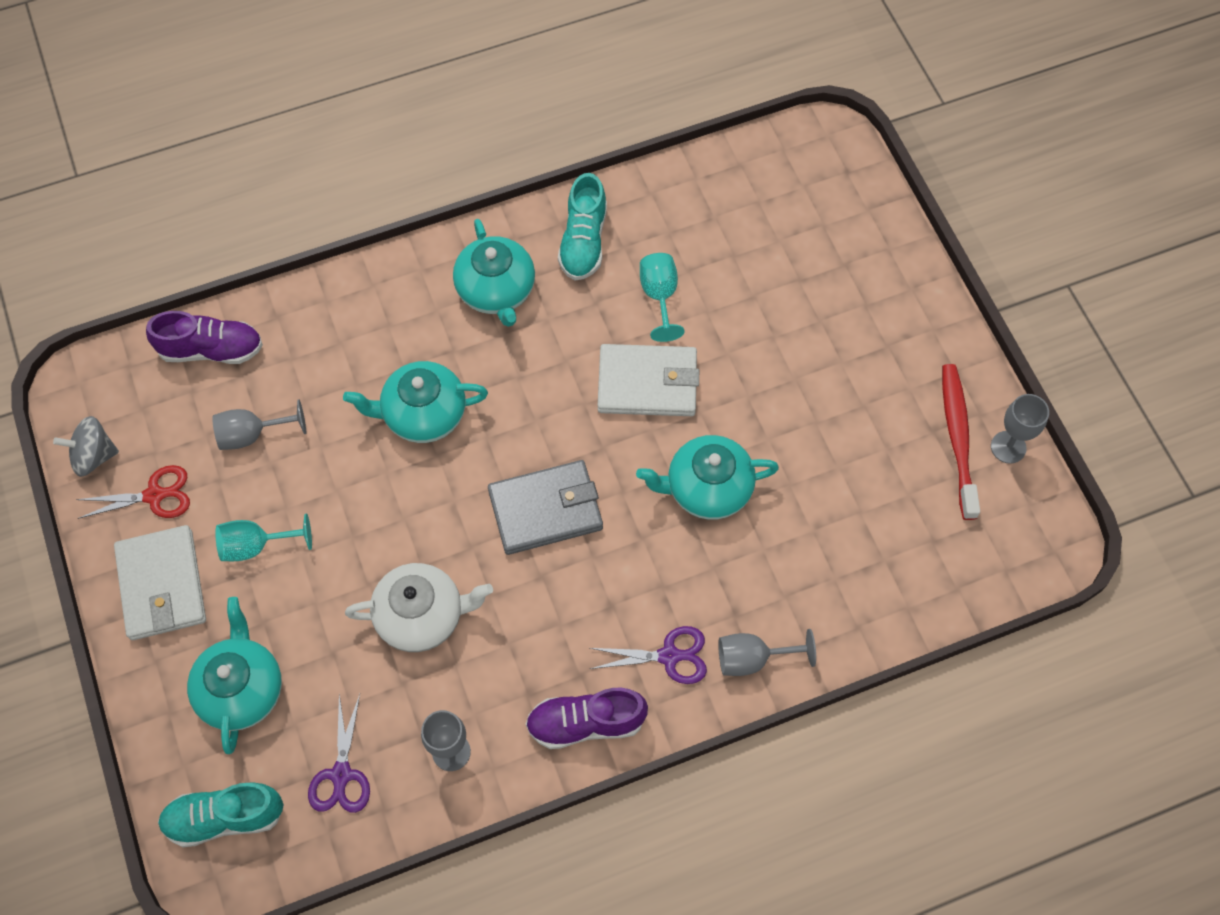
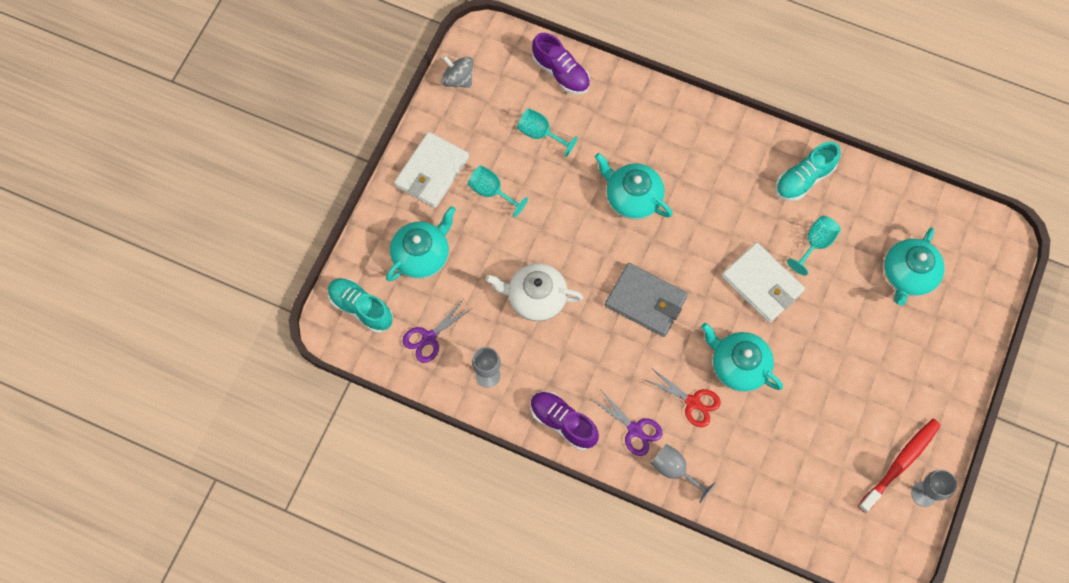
camera: 45 degrees right, 5 degrees up
(154, 495) = (467, 124): red scissors -> red scissors (692, 402)
(252, 434) = (540, 134): grey goblet -> turquoise goblet
(422, 616) = (536, 298): white teapot -> white teapot turned 150 degrees clockwise
(496, 291) = (732, 166): turquoise teapot -> turquoise teapot (907, 275)

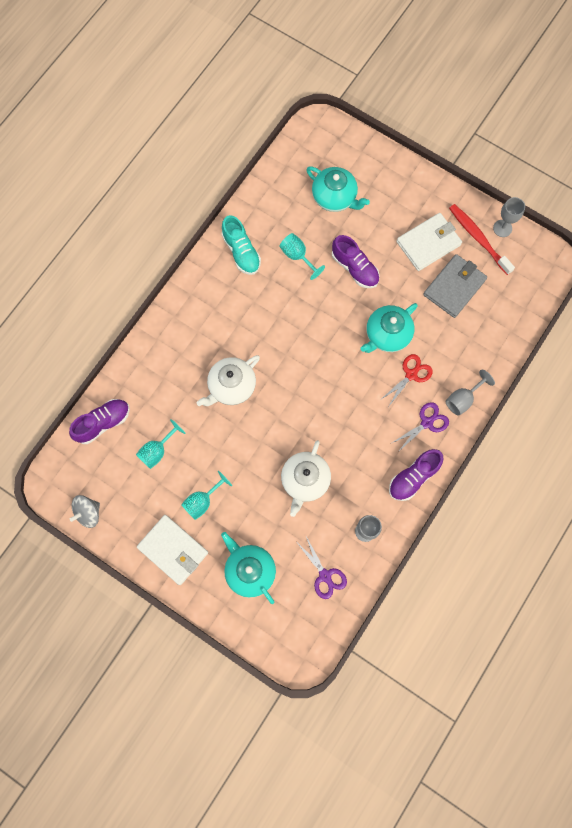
camera: 80 degrees left, 5 degrees up
(361, 308) = (288, 631): turquoise shoe -> none
(632, 198) = (231, 386): turquoise teapot -> white teapot
(645, 301) = (323, 393): grey wallet -> grey wallet (454, 287)
(762, 284) = (323, 303): white wallet -> white wallet (428, 243)
(817, 314) = (355, 268): none -> purple shoe

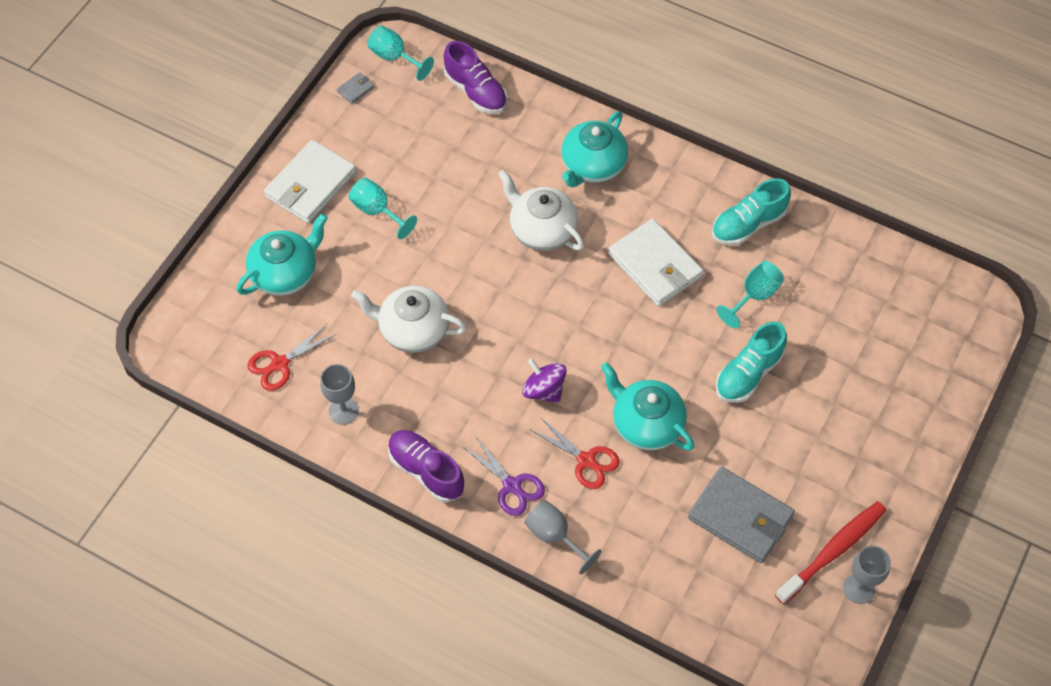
camera: 85 degrees right, 15 degrees down
(88, 513) = (355, 89): grey spinning top -> grey wallet
(157, 451) = (443, 154): turquoise goblet -> turquoise goblet (394, 57)
(325, 575) = (280, 364): purple scissors -> red scissors
(335, 197) = (862, 339): turquoise teapot -> turquoise teapot (592, 165)
(355, 268) = (748, 373): purple shoe -> turquoise shoe
(358, 396) = (544, 390): none -> purple spinning top
(428, 243) = (809, 476): white wallet -> white wallet (654, 265)

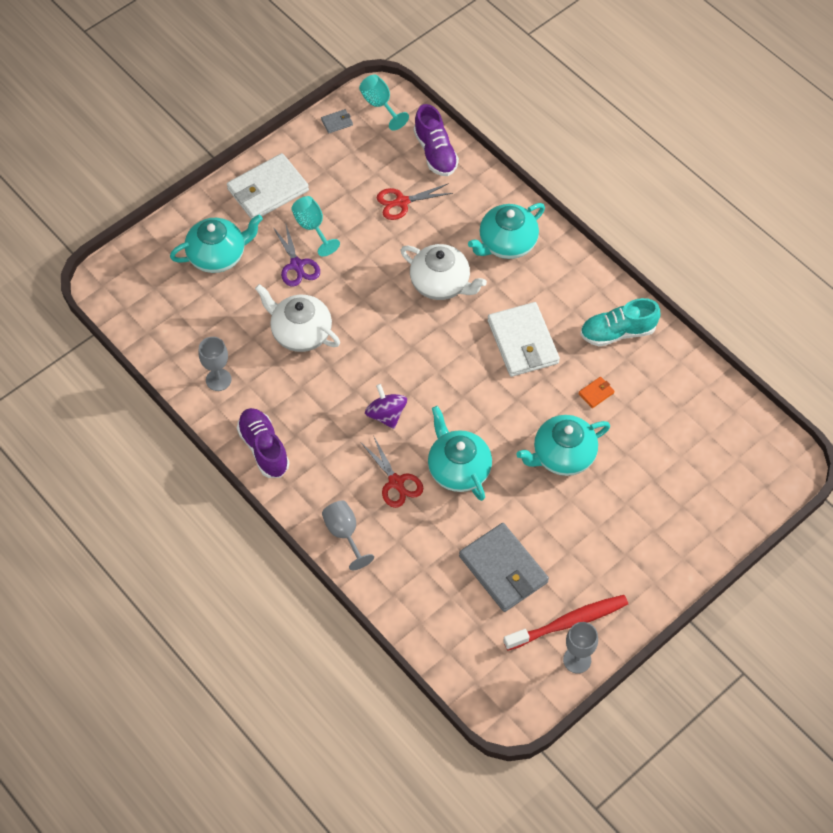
camera: 20 degrees right, 0 degrees up
(280, 364) = (184, 326): red scissors -> red scissors (402, 202)
(512, 486) = (327, 482): purple scissors -> purple scissors (297, 265)
(542, 230) = (441, 284): white teapot -> white teapot turned 150 degrees clockwise
(748, 373) = (562, 455): turquoise shoe -> turquoise teapot
(754, 296) = (596, 393): turquoise goblet -> orange wallet

